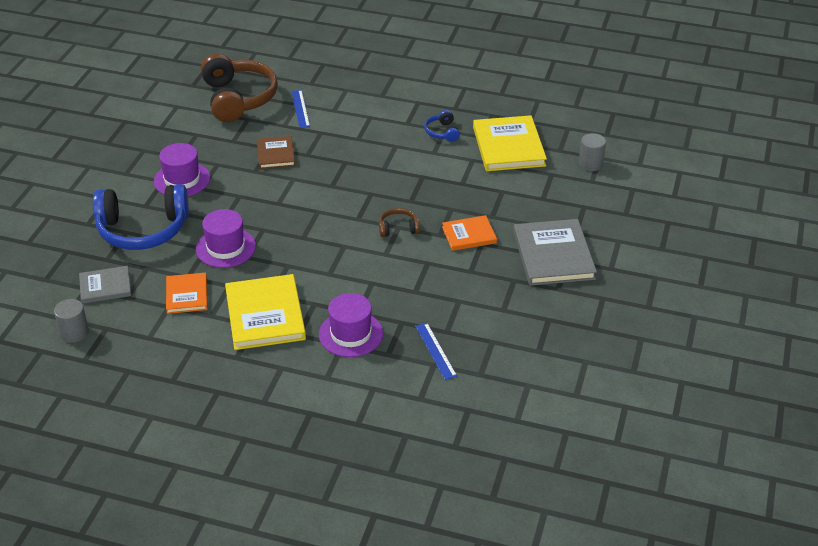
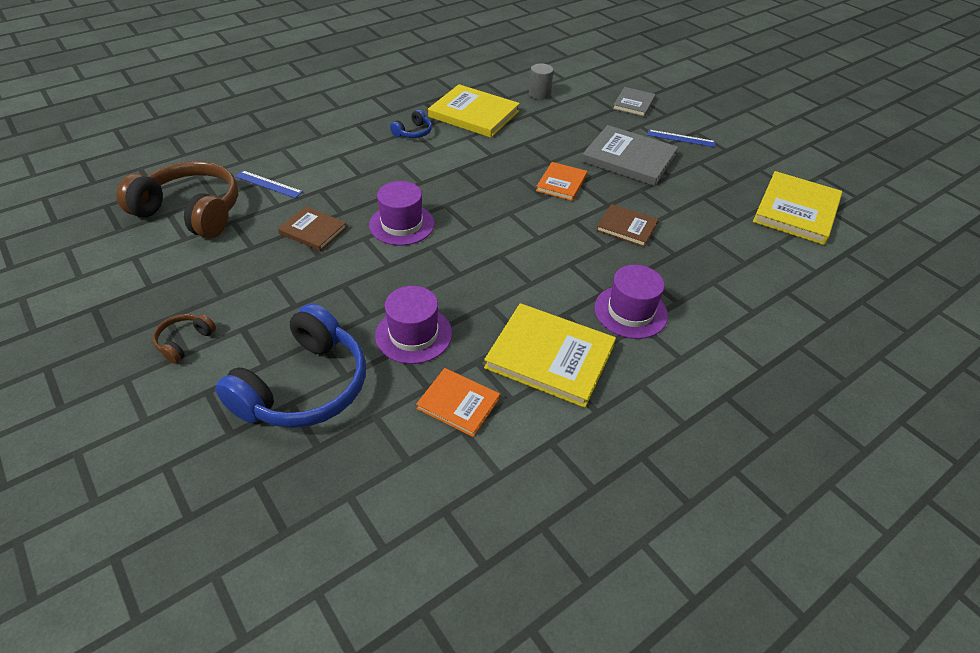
camera: 55 degrees left, 5 degrees up
(74, 333) = (422, 551): grey cylinder -> none
(105, 287) = (367, 473): grey book -> grey book (633, 104)
(182, 179) = (261, 313): purple hat -> purple hat (402, 224)
(398, 228) = (511, 214): brown headphones -> brown headphones (184, 342)
(436, 351) = (696, 272): blue ruler -> blue ruler (681, 138)
(442, 132) = (413, 132): blue headphones -> blue headphones turned 75 degrees counterclockwise
(451, 292) = (626, 227): none -> brown book
(598, 382) = (796, 210): none -> yellow book

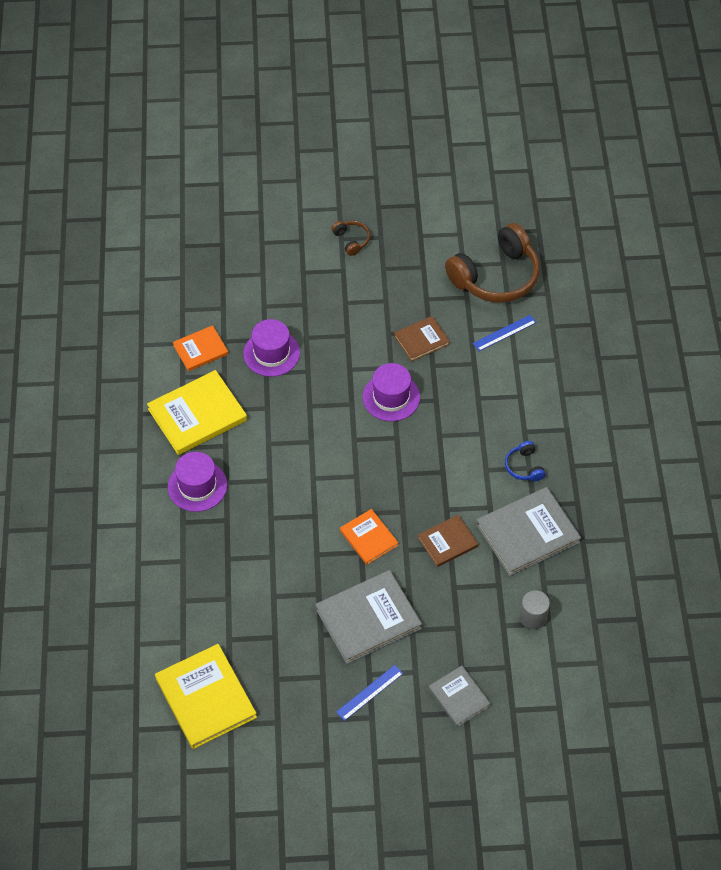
camera: 125 degrees right, 10 degrees up
(304, 386) = (270, 284): blue headphones -> none
(474, 114) = (527, 533): yellow book -> grey book
(626, 227) = (280, 547): brown book -> brown book (447, 542)

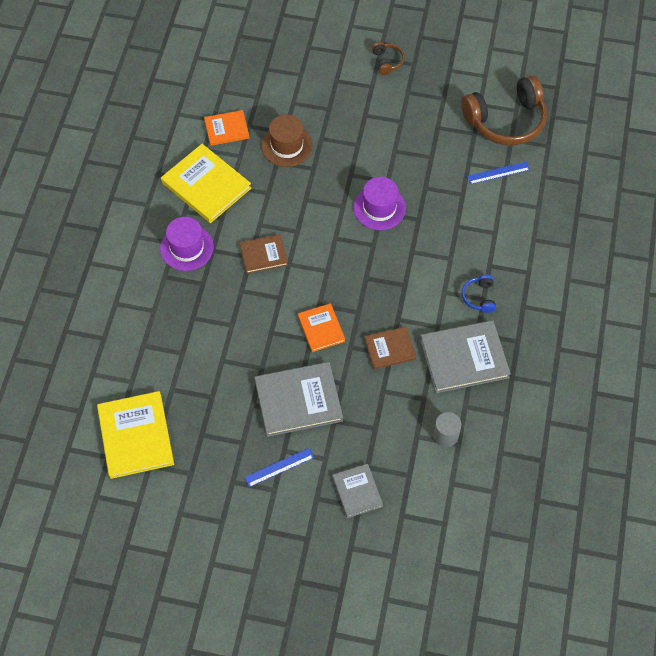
camera: 15 degrees right, 5 degrees up
(197, 415) = (206, 185): yellow book -> yellow book turned 60 degrees clockwise
(271, 353) = (287, 146): purple hat -> brown hat
(421, 340) = (422, 163): brown book -> brown book (263, 255)

